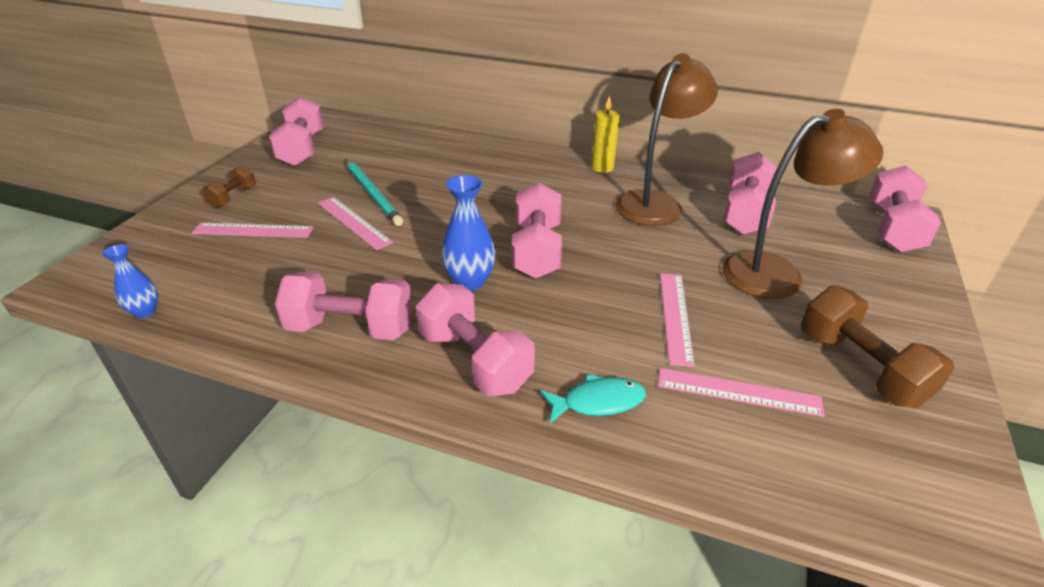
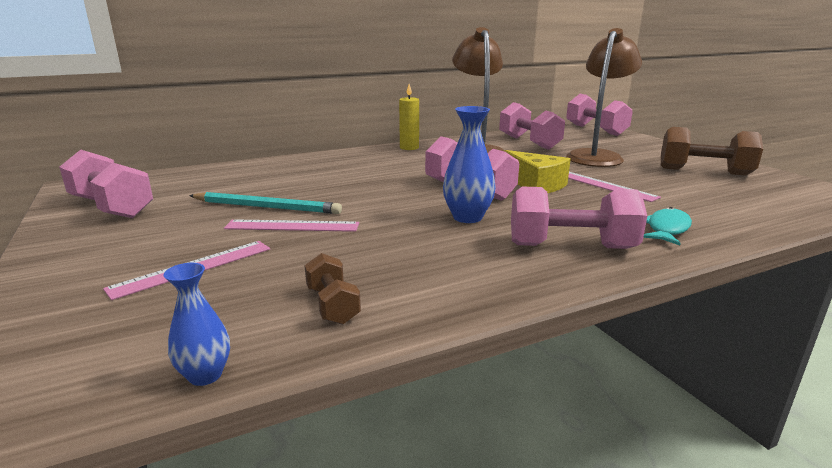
camera: 45 degrees left, 15 degrees down
(233, 197) = (102, 259): brown dumbbell -> brown dumbbell (333, 305)
(351, 328) = (453, 274): pink dumbbell -> none
(609, 277) = (536, 184): none -> yellow cheese
(738, 392) = (696, 197): pink ruler -> none

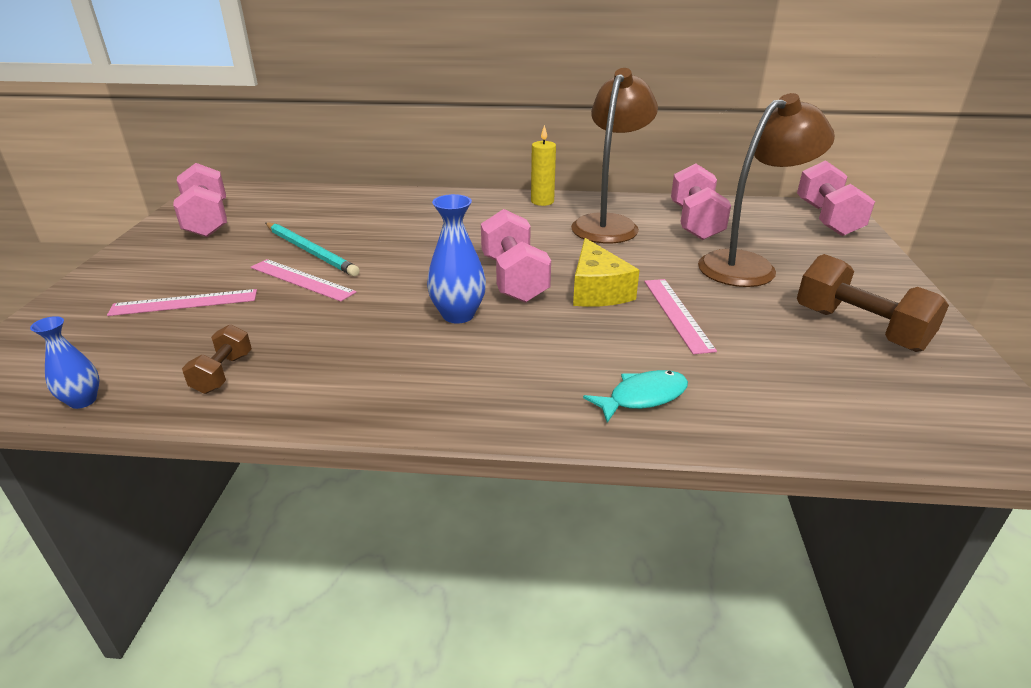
camera: 30 degrees right, 10 degrees up
(571, 247) = (499, 383): pink dumbbell -> none

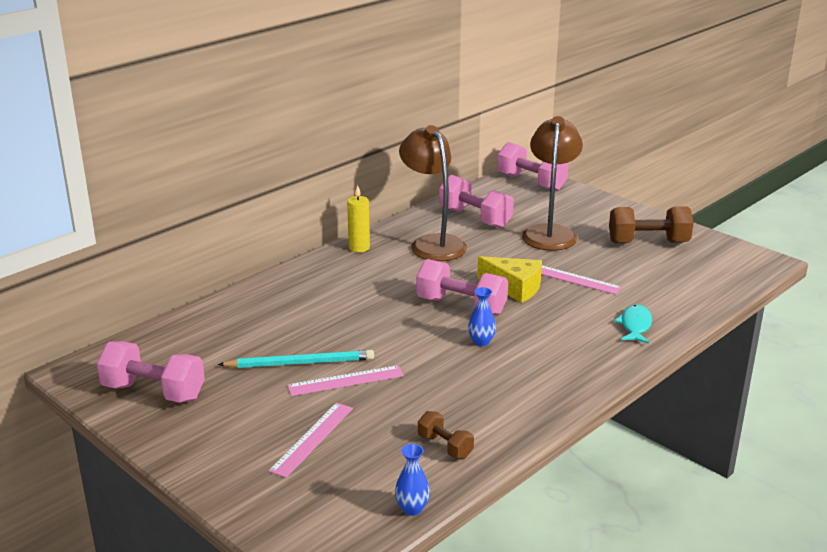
camera: 50 degrees left, 5 degrees down
(458, 315) = (481, 342): blue vase -> blue vase, size x0.63

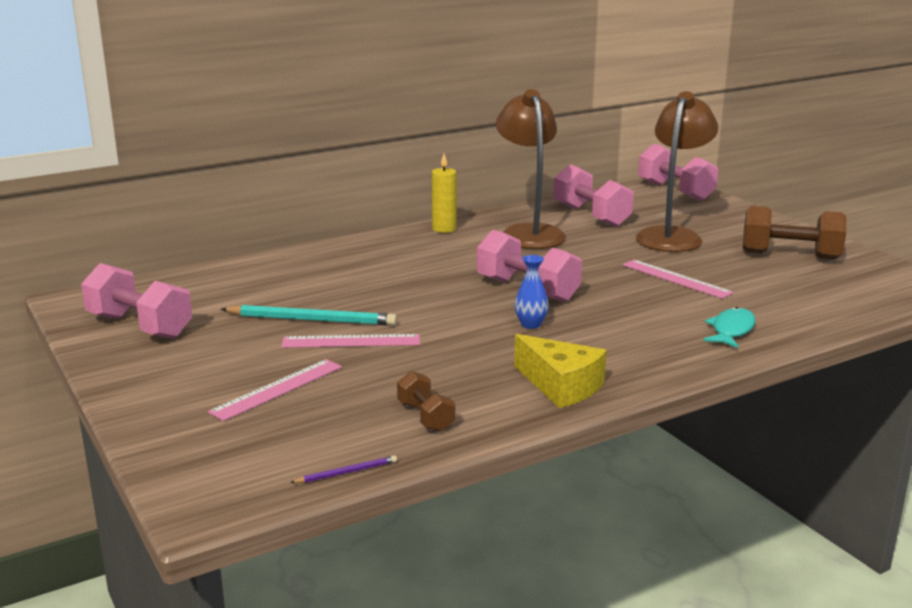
camera: 15 degrees right, 5 degrees down
(412, 509) = (346, 472): blue vase -> purple pencil
(514, 288) = (600, 280): yellow cheese -> yellow cheese (561, 386)

